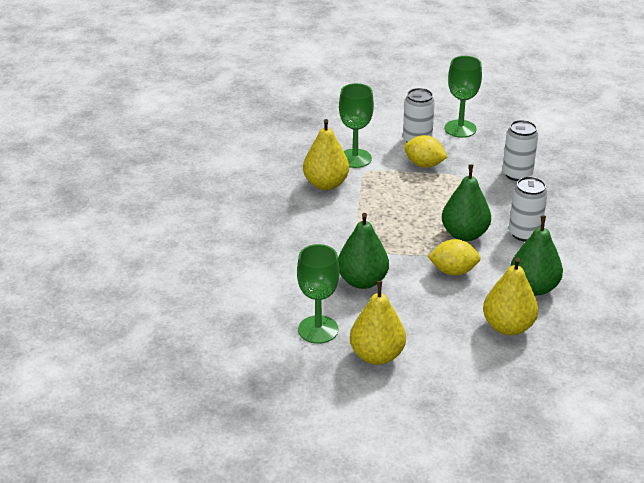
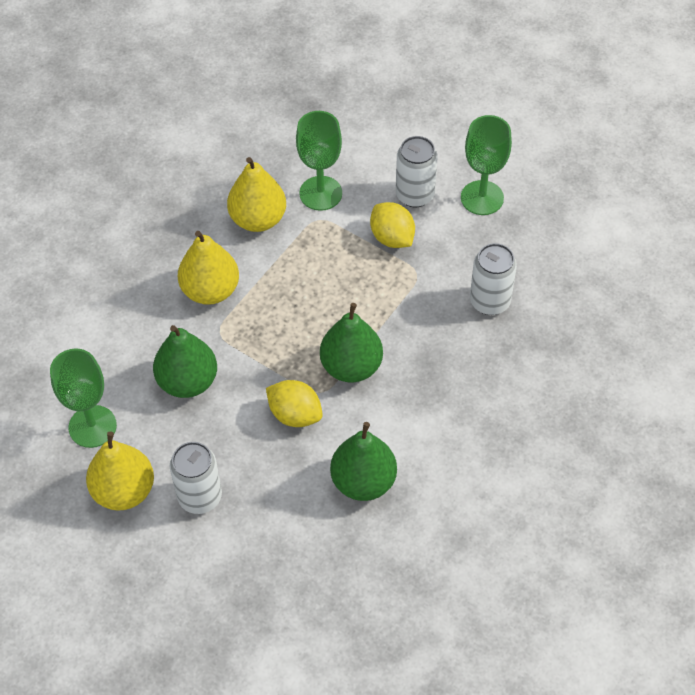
camera: 30 degrees right, 20 degrees up
(508, 327) = (289, 522): yellow pear -> yellow pear (210, 290)
(524, 233) = (420, 397): white can -> white can (200, 497)

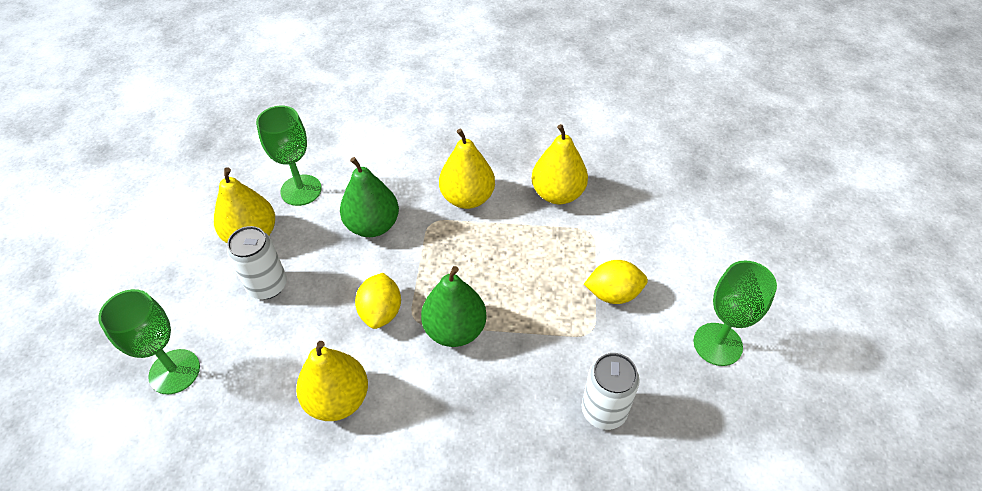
camera: 60 degrees right, 5 degrees down
(320, 193) = (617, 221): green goblet -> green goblet (174, 371)
(363, 481) = (338, 399): green pear -> yellow pear
(392, 238) = (613, 294): yellow lemon -> yellow lemon turned 60 degrees clockwise
(415, 195) = (673, 288): white can -> none

